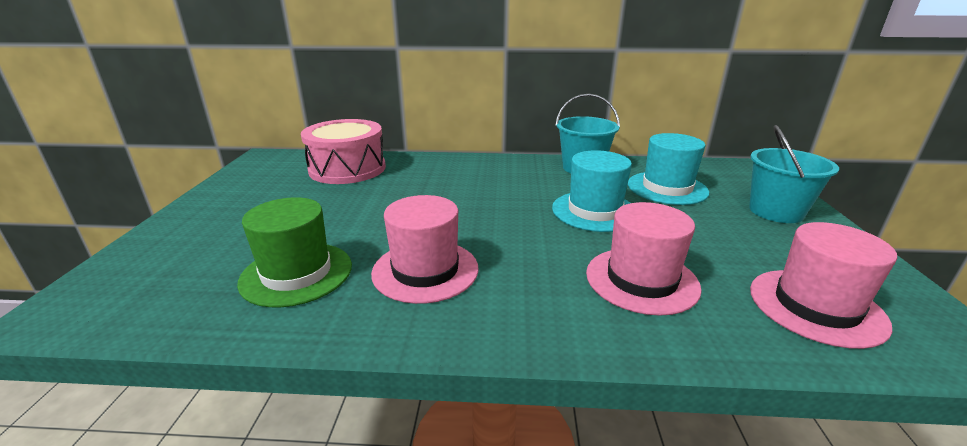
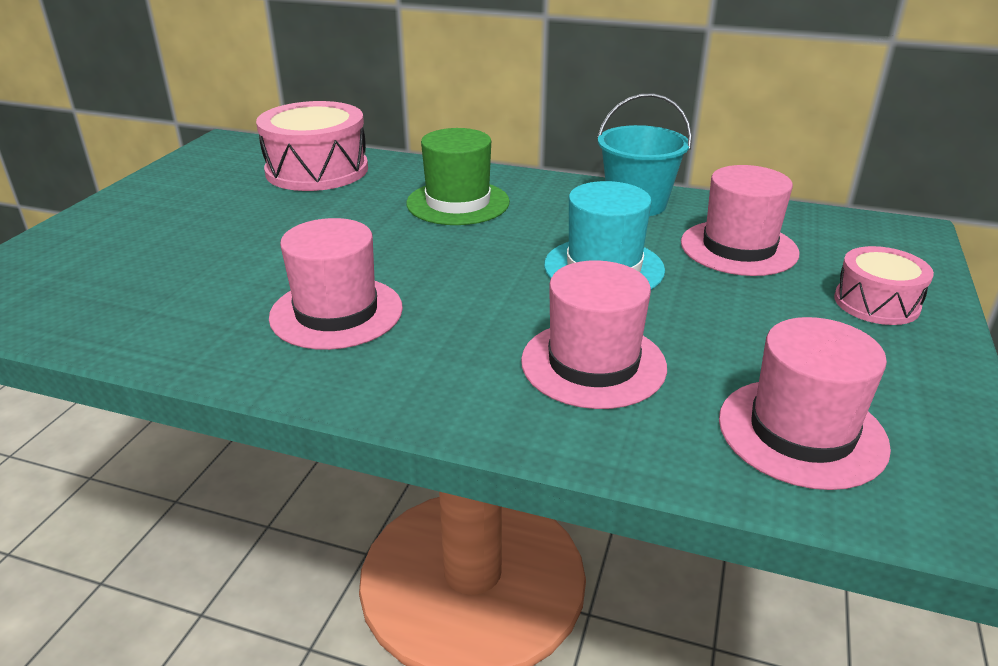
camera: 15 degrees right, 5 degrees up
(296, 273) = (194, 295): green hat -> green hat (458, 203)
(667, 188) = (738, 248): turquoise hat -> pink hat
(776, 211) = (876, 303): turquoise bucket -> pink drum

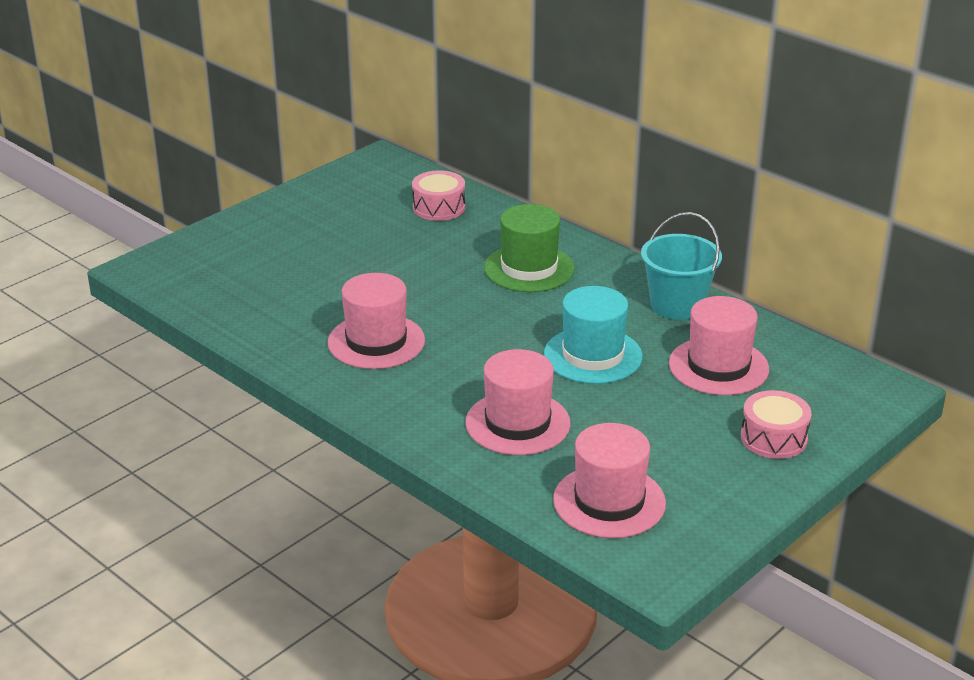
camera: 25 degrees right, 0 degrees up
(317, 170) = (439, 207): pink drum -> pink drum, size x0.58

